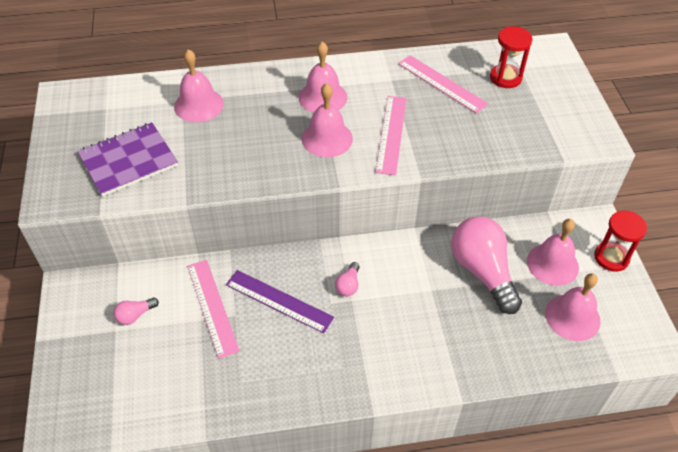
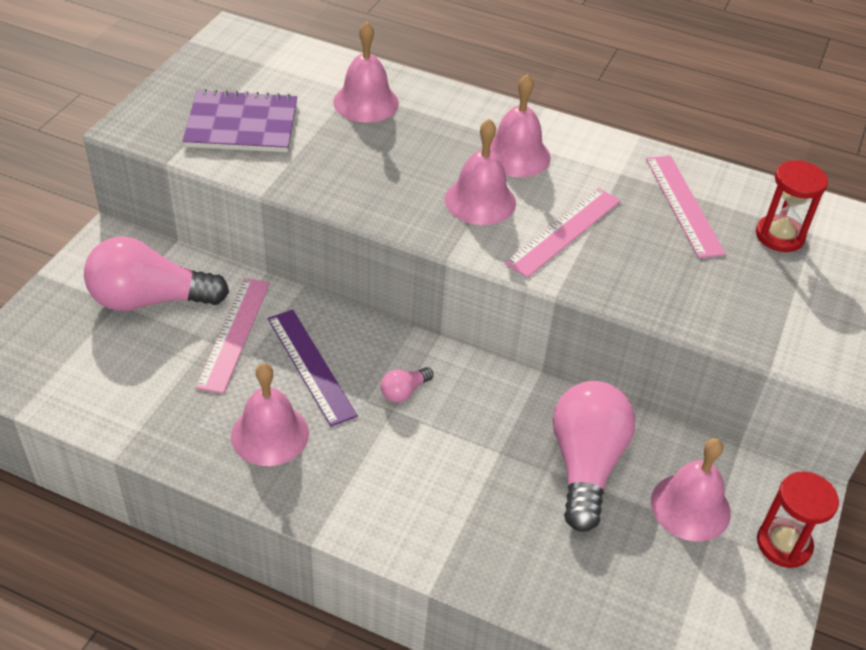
camera: 30 degrees right, 5 degrees down
(135, 315) = (150, 300): pink light bulb -> pink light bulb, size x2.37
(572, 317) = (661, 583): pink bell -> pink bell (270, 434)

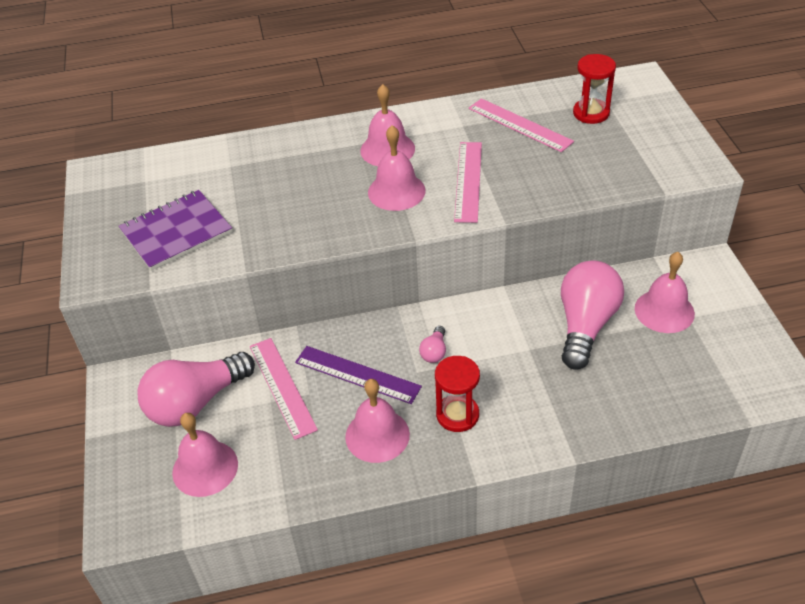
camera: 30 degrees left, 0 degrees up
(366, 102) = (249, 169): pink bell -> pink bell (205, 468)
(585, 465) = (585, 325): pink light bulb -> pink light bulb turned 45 degrees clockwise
(784, 544) = (730, 299): red hourglass -> red hourglass (457, 415)

